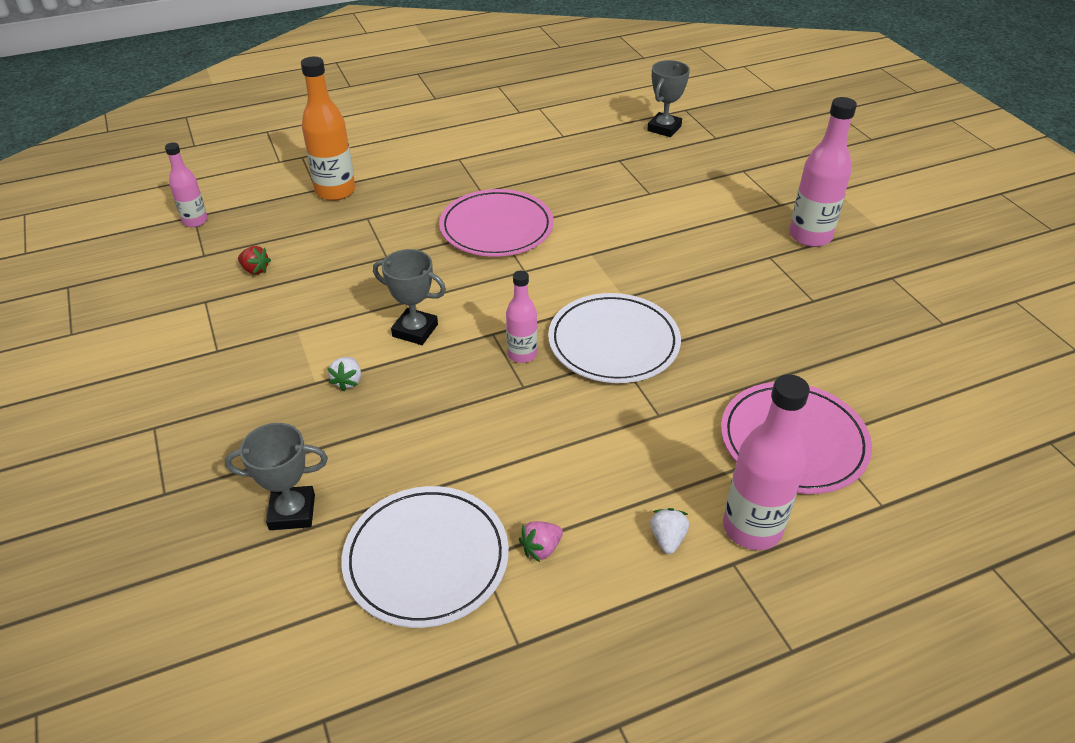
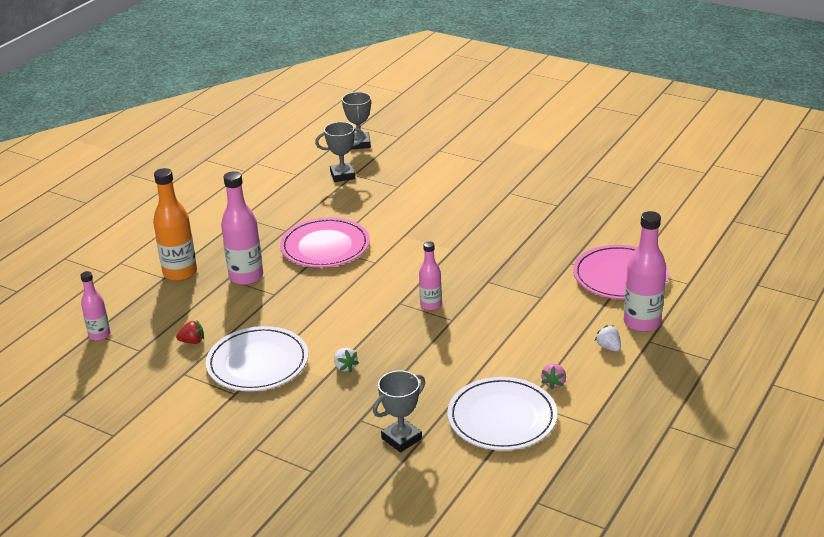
camera: 35 degrees left, 10 degrees down
(415, 330) = (350, 323): grey trophy -> grey trophy (342, 175)
(613, 342) = (475, 275): white plate -> white plate (258, 363)
(810, 236) = (519, 172): pink bottle -> pink bottle (246, 277)

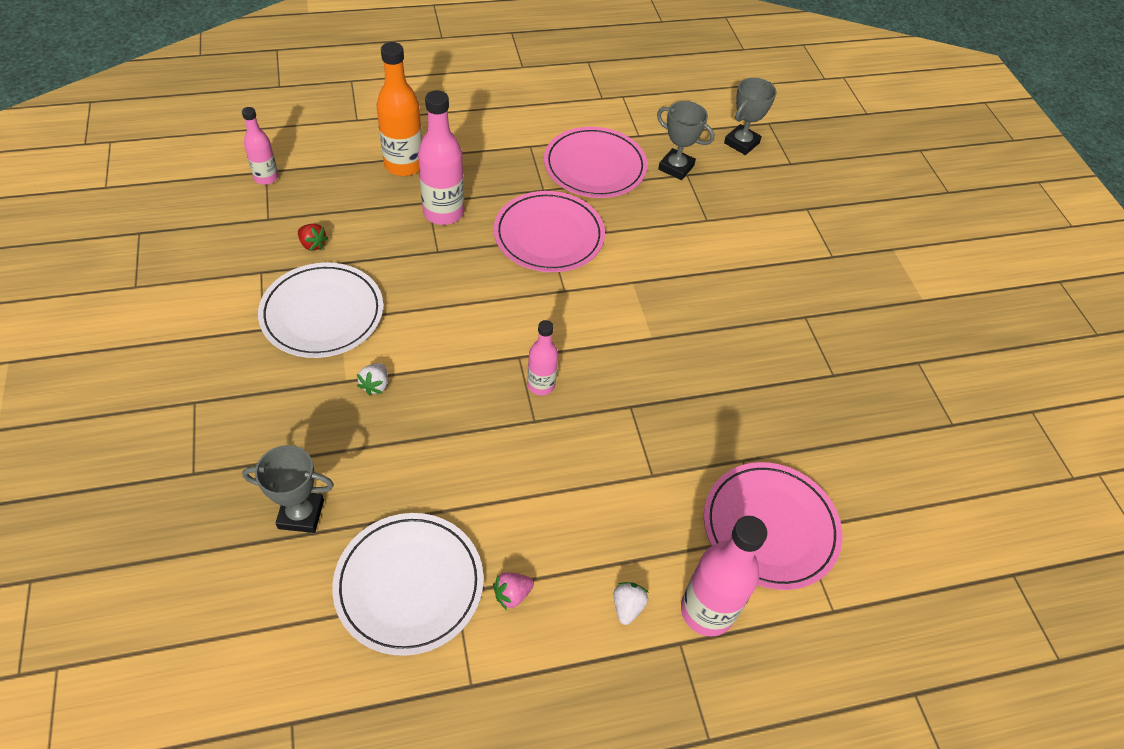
camera: 40 degrees right, 20 degrees up
(297, 202) = (595, 166): none -> pink plate

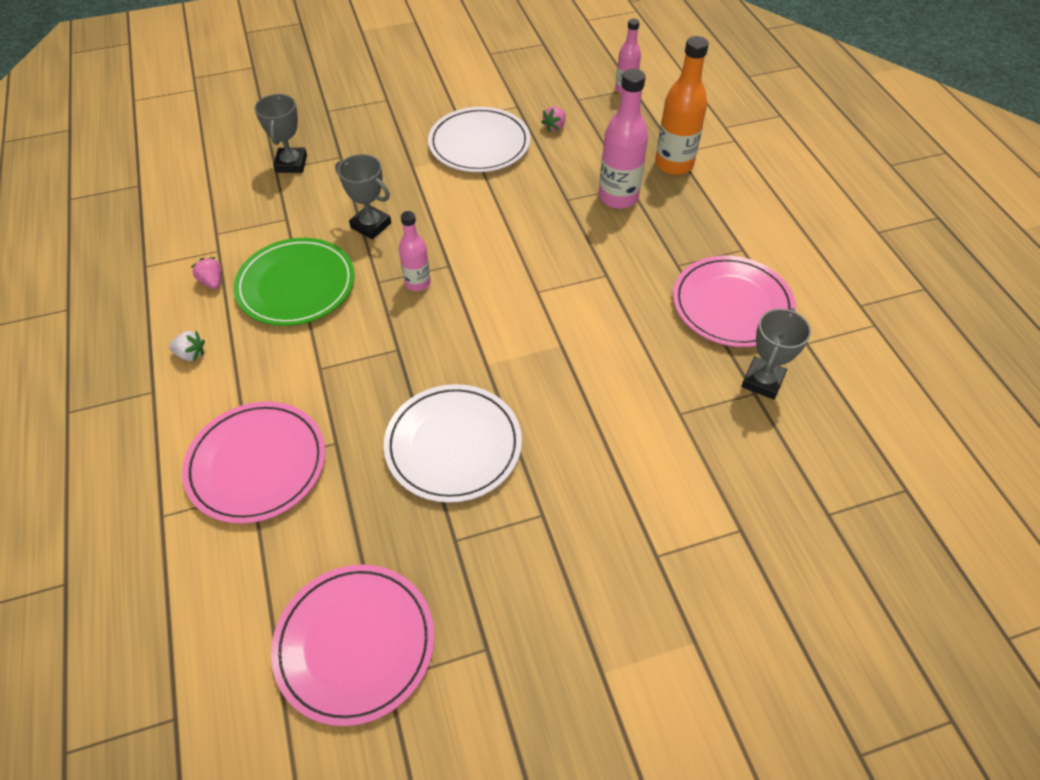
camera: 90 degrees right, 0 degrees up
(312, 244) = (554, 127): red strawberry -> pink strawberry
(375, 385) = (409, 183): white strawberry -> none
(409, 584) = (228, 225): white plate -> white plate (453, 445)
(530, 501) = (296, 285): none -> green plate
(549, 235) = (610, 274): pink plate -> pink plate (355, 644)
(707, 611) = (178, 411): pink bottle -> none
(741, 143) = (844, 454): grey trophy -> grey trophy (371, 225)

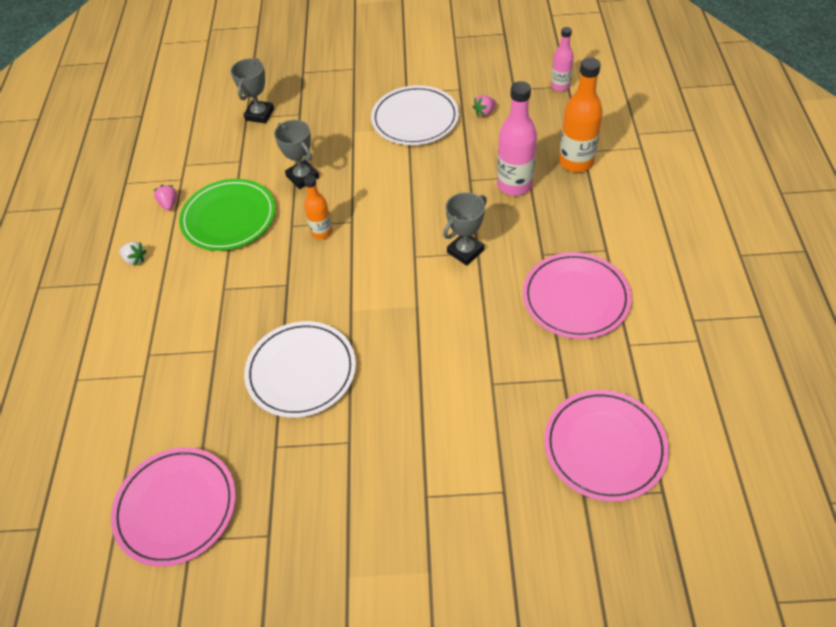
camera: 20 degrees right, 0 degrees up
(257, 464) = (153, 355): pink plate -> pink plate (604, 447)
(417, 283) = (322, 232): pink bottle -> orange bottle
(762, 381) = (574, 370): grey trophy -> grey trophy (465, 251)

